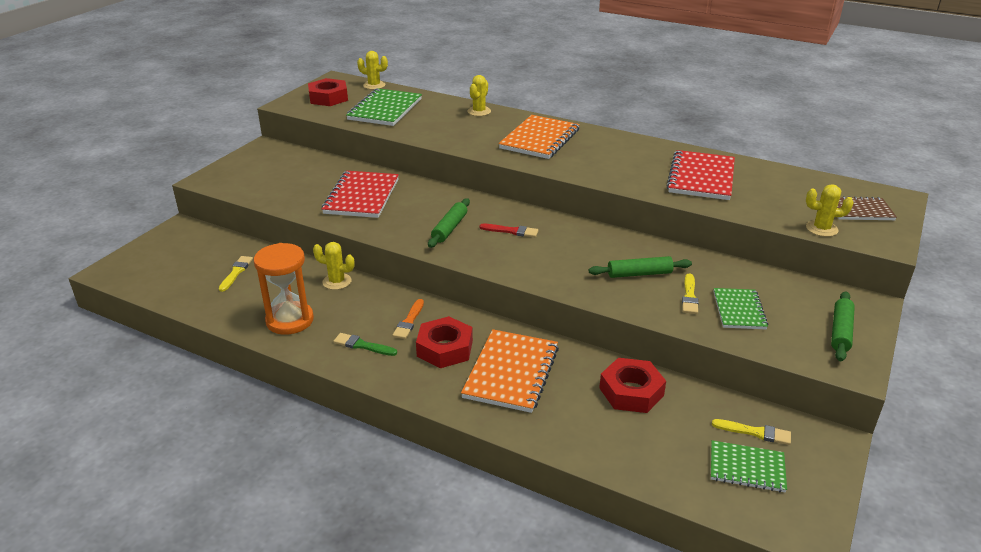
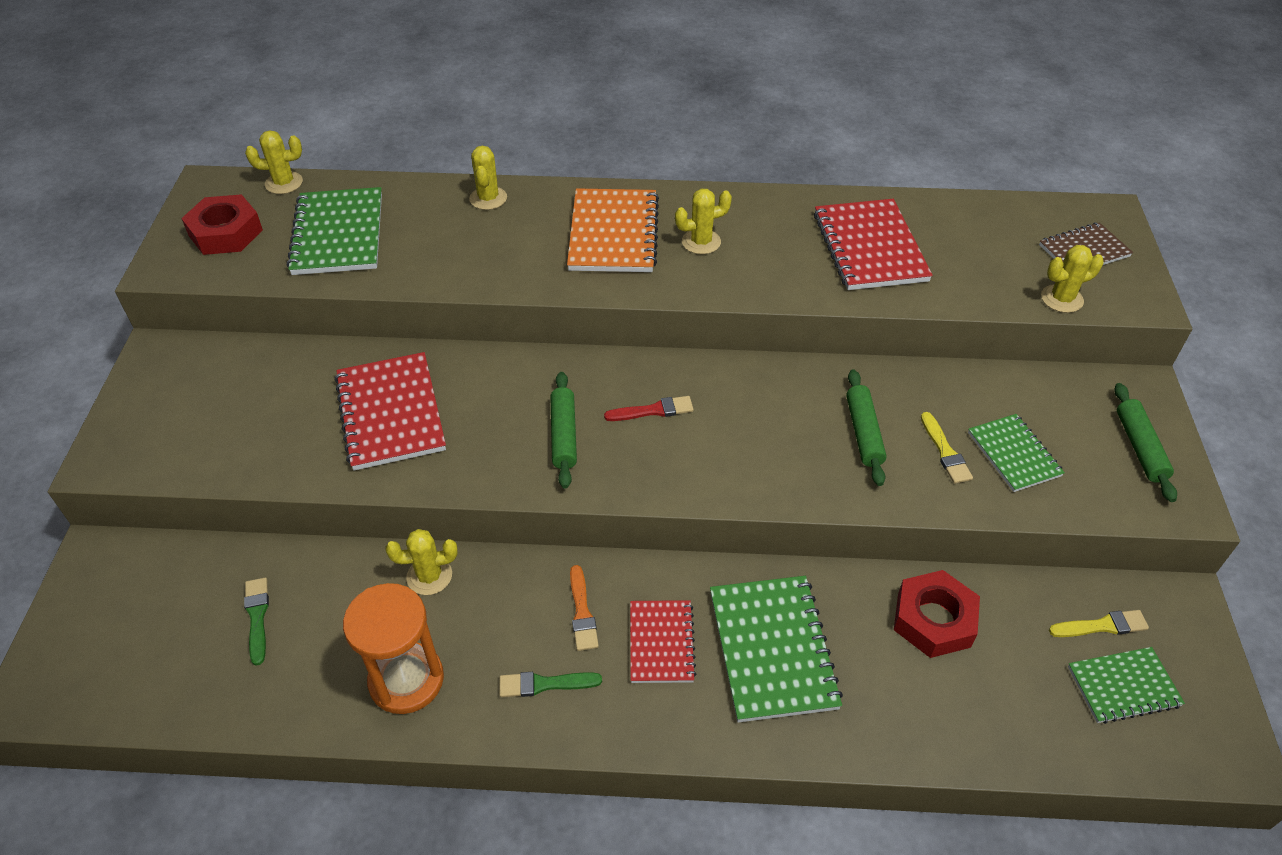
camera: 25 degrees left, 15 degrees up
(236, 272) = (257, 617): yellow brush -> green brush
(445, 348) = (661, 643): red nut -> red notebook
(511, 372) = (772, 649): orange notebook -> green notebook
(591, 153) = (701, 242): none -> yellow cactus
(639, 274) = (863, 433): green rolling pin -> green rolling pin turned 60 degrees counterclockwise

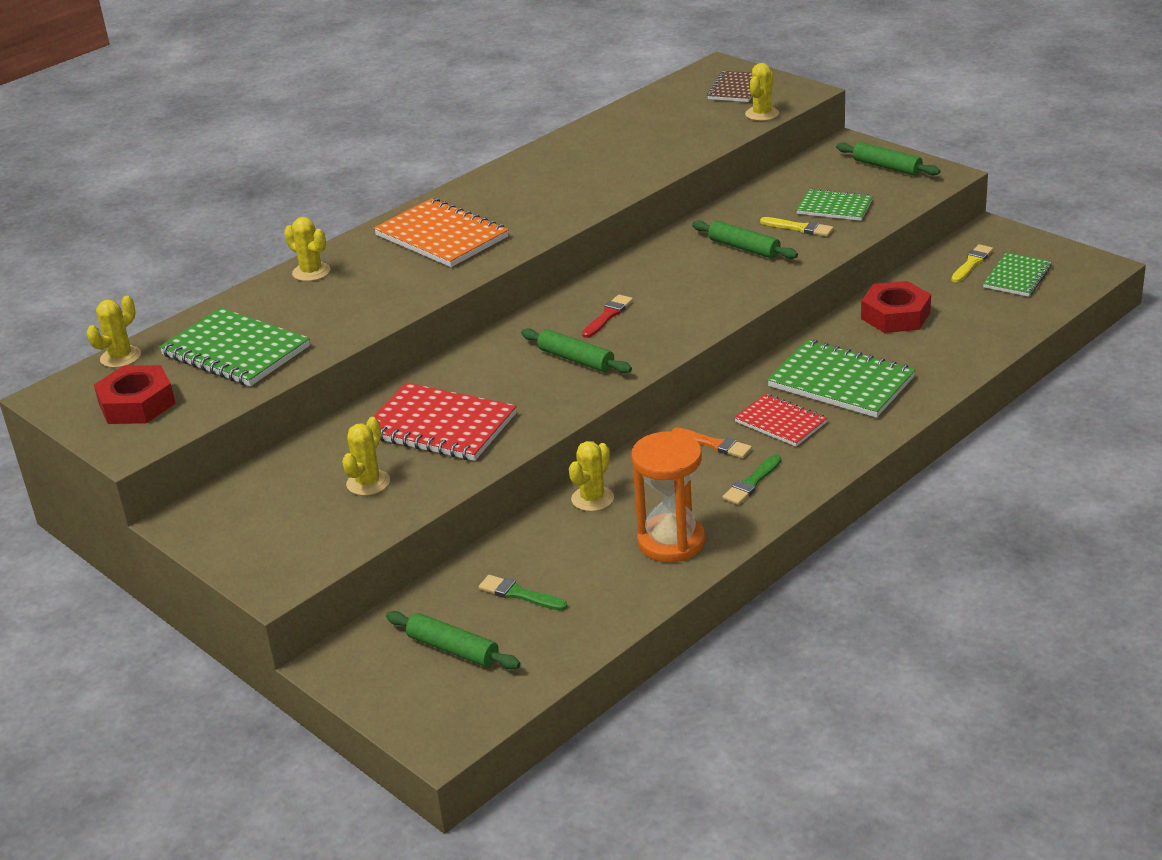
camera: 45 degrees left, 15 degrees down
(155, 622) = (453, 649): none -> green rolling pin
(701, 242) = (508, 207): yellow cactus -> yellow cactus (368, 483)
(869, 247) = (616, 152): red notebook -> none

